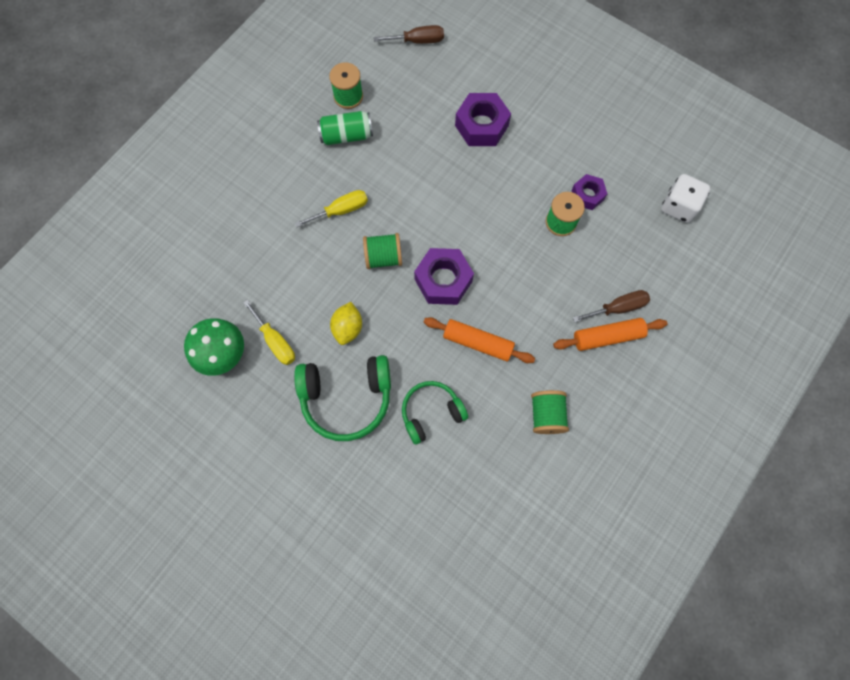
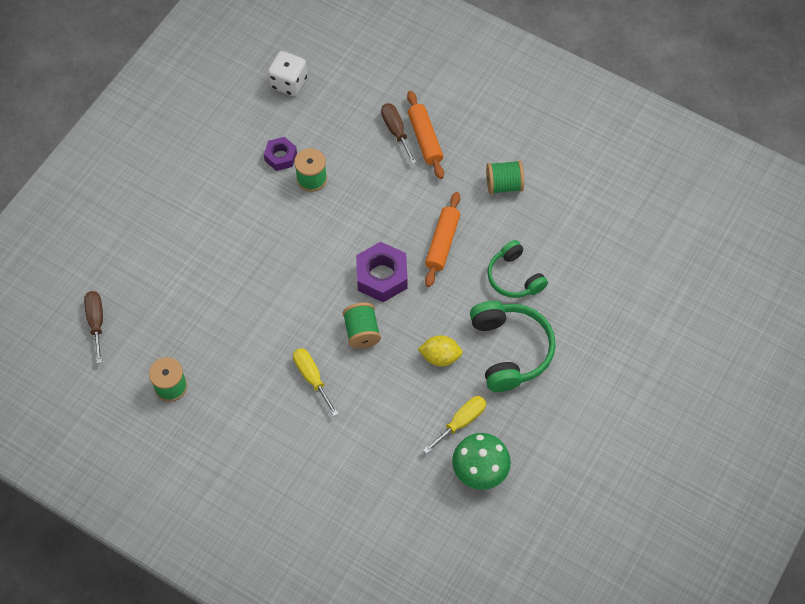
camera: 95 degrees left, 10 degrees down
(346, 135) = (221, 382): green can -> none
(481, 125) = (204, 253): purple nut -> none

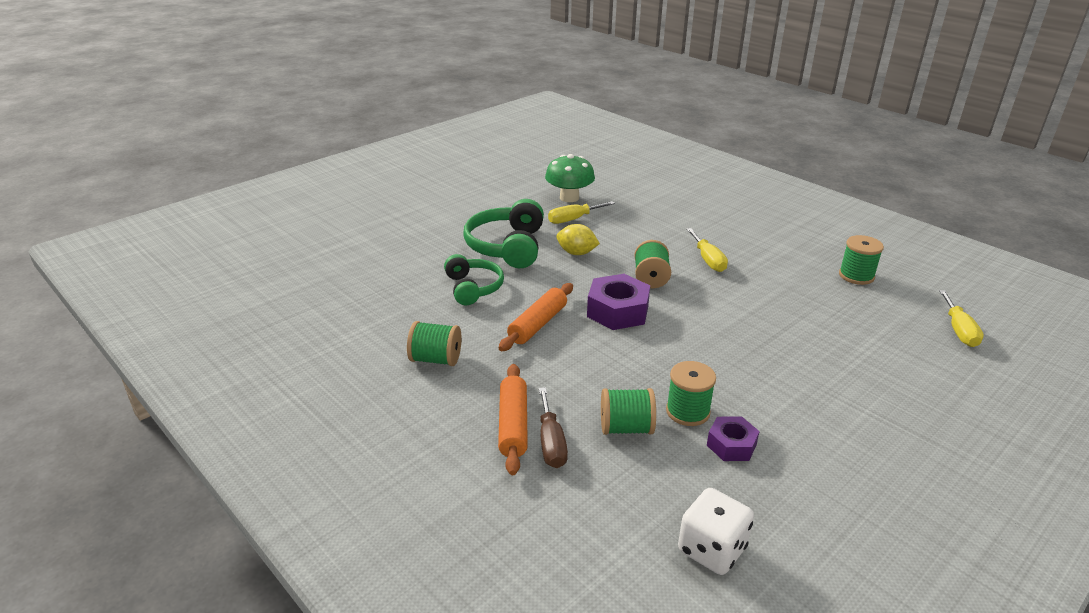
camera: 165 degrees left, 30 degrees down
(96, 322) = (959, 330): brown screwdriver -> yellow screwdriver
(351, 154) = (626, 428): none -> green spool

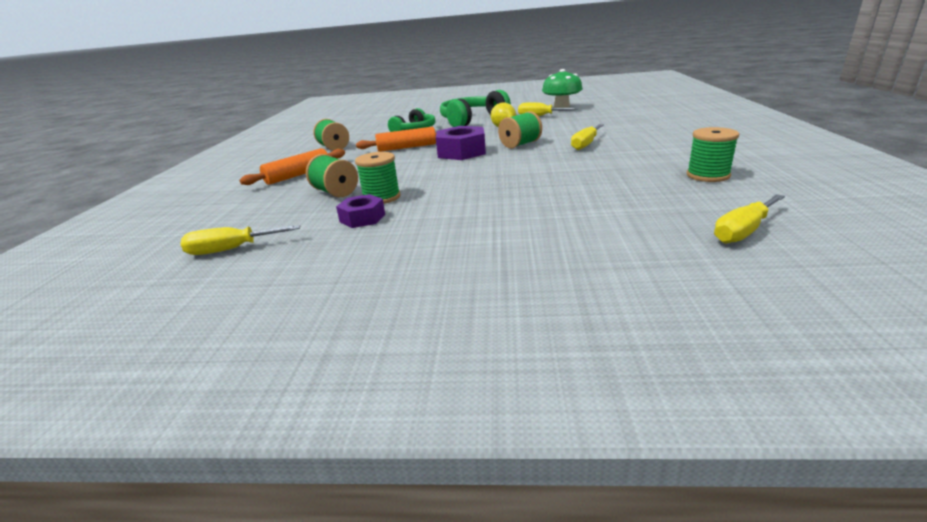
camera: 50 degrees right, 5 degrees down
(551, 442) = (293, 185): brown screwdriver -> none
(711, 549) = (231, 249): white dice -> yellow screwdriver

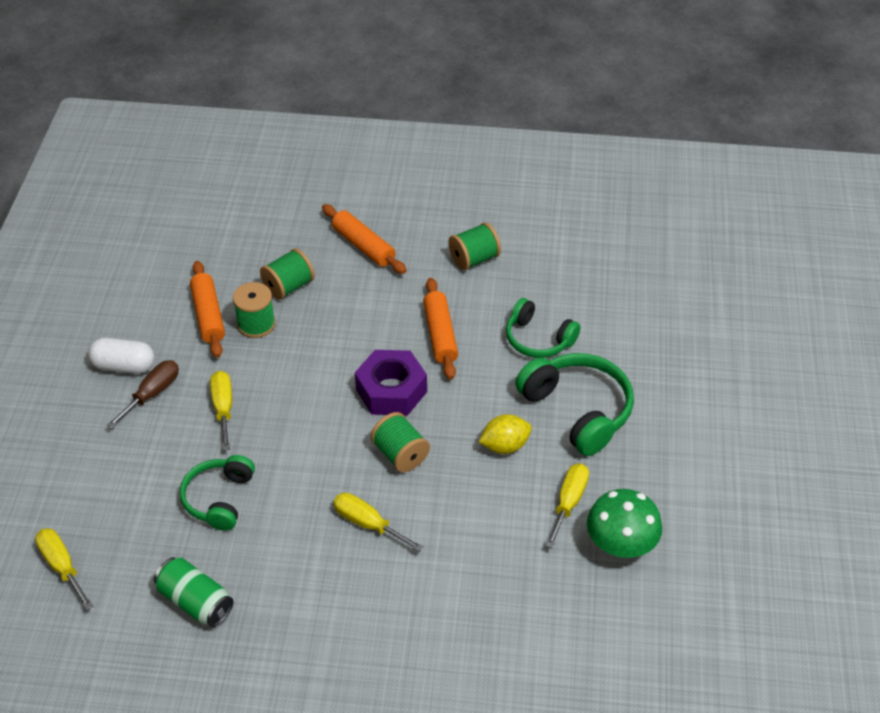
camera: 90 degrees right, 20 degrees up
(231, 249) = (180, 243): yellow screwdriver -> yellow screwdriver (223, 408)
(362, 218) = (208, 315): purple nut -> orange rolling pin
(435, 249) = (124, 366): none -> white capsule
(477, 227) = (152, 394): none -> brown screwdriver
(596, 182) = (219, 499): none -> green headphones
(708, 175) = (195, 601): green spool -> green can

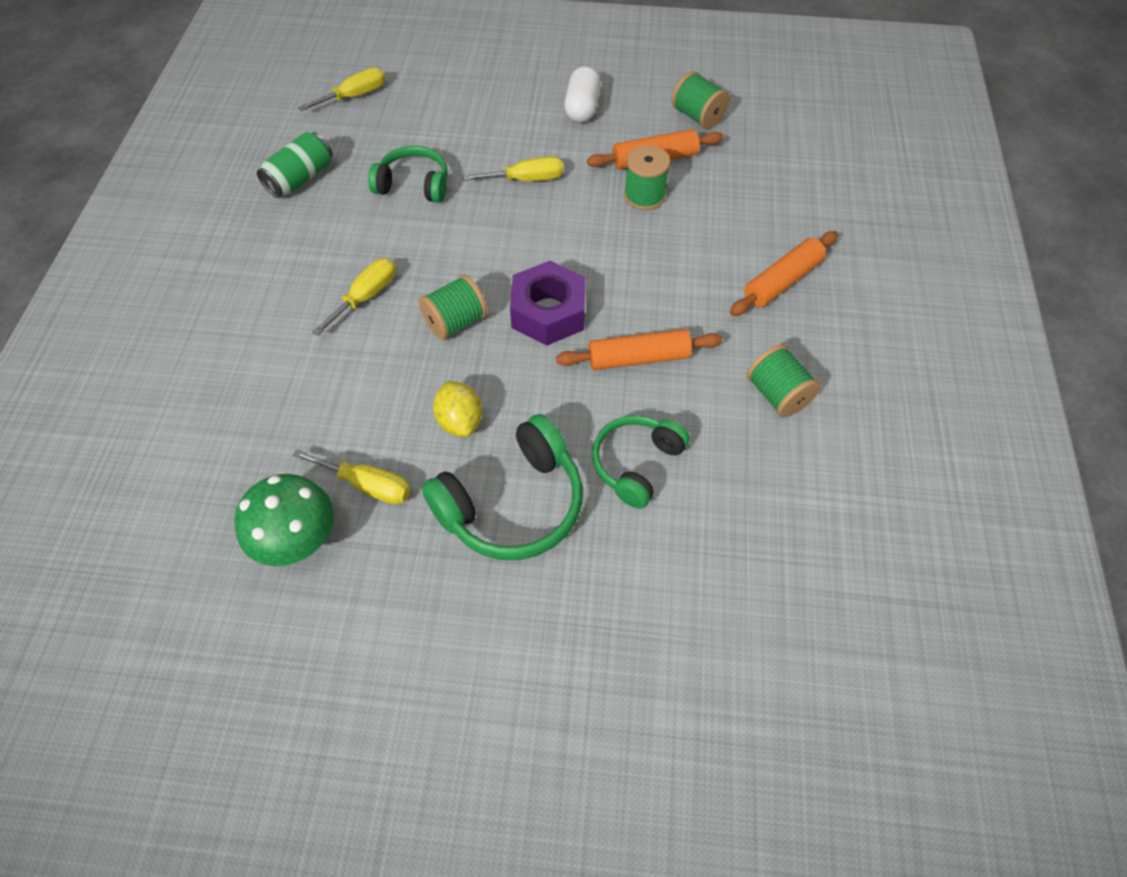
camera: 90 degrees right, 10 degrees up
(152, 394) = (546, 129): brown screwdriver -> none
(288, 286) = (704, 218): green spool -> green spool (697, 117)

